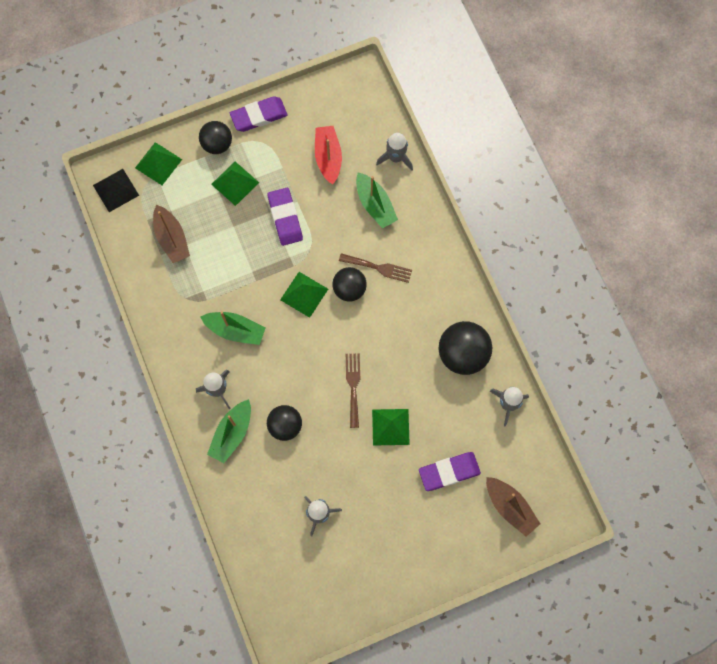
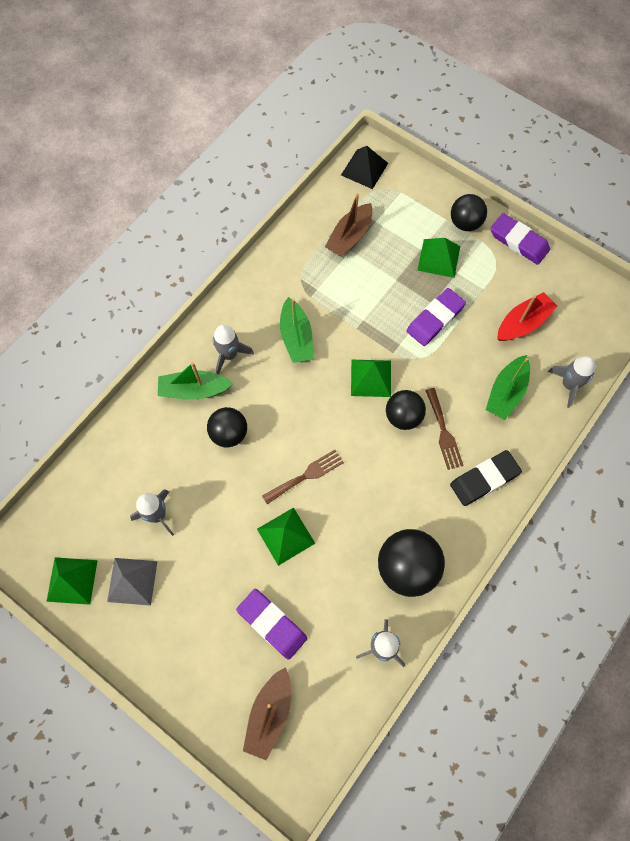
camera: 60 degrees right, 5 degrees down
(158, 163) = (412, 187): green pyramid -> green pyramid (72, 580)
(360, 558) = (132, 581): none -> grey pyramid
(430, 262) = (484, 479): none -> black eraser

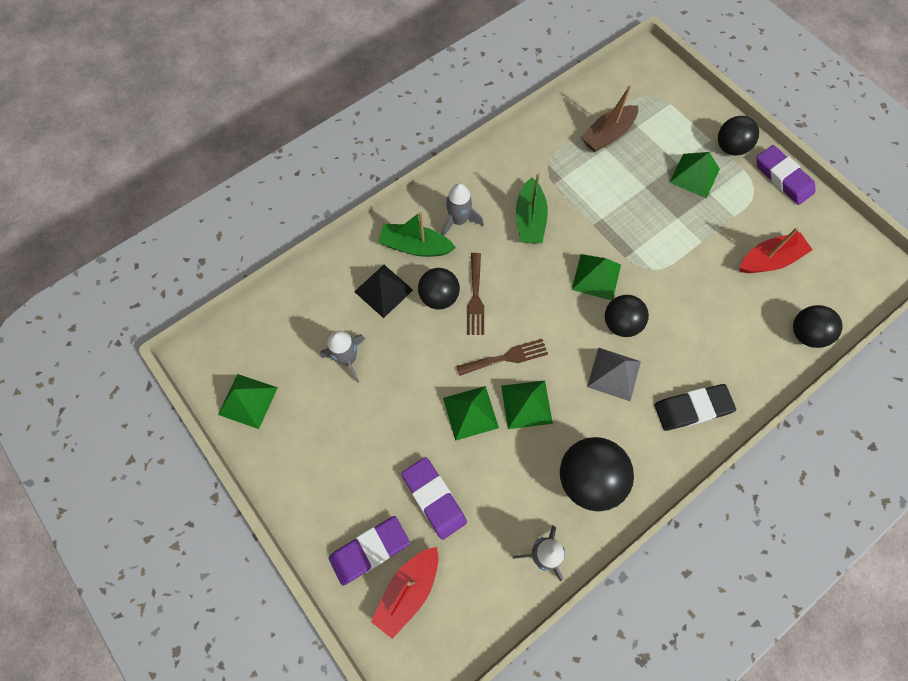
camera: 15 degrees right, 0 degrees up
(132, 581) = (306, 417): grey pyramid -> grey pyramid (614, 374)
(269, 714) = (408, 590): brown boat -> red boat
(335, 514) = (526, 404): none -> green pyramid
(364, 169) = (638, 74): black pyramid -> black pyramid (383, 290)
(435, 319) = (677, 234): purple eraser -> purple eraser (369, 550)
(443, 432) = (660, 349): brown fork -> brown fork (475, 298)
(506, 392) = (735, 325): green boat -> none
(569, 384) = (805, 334): grey rocket -> black ball

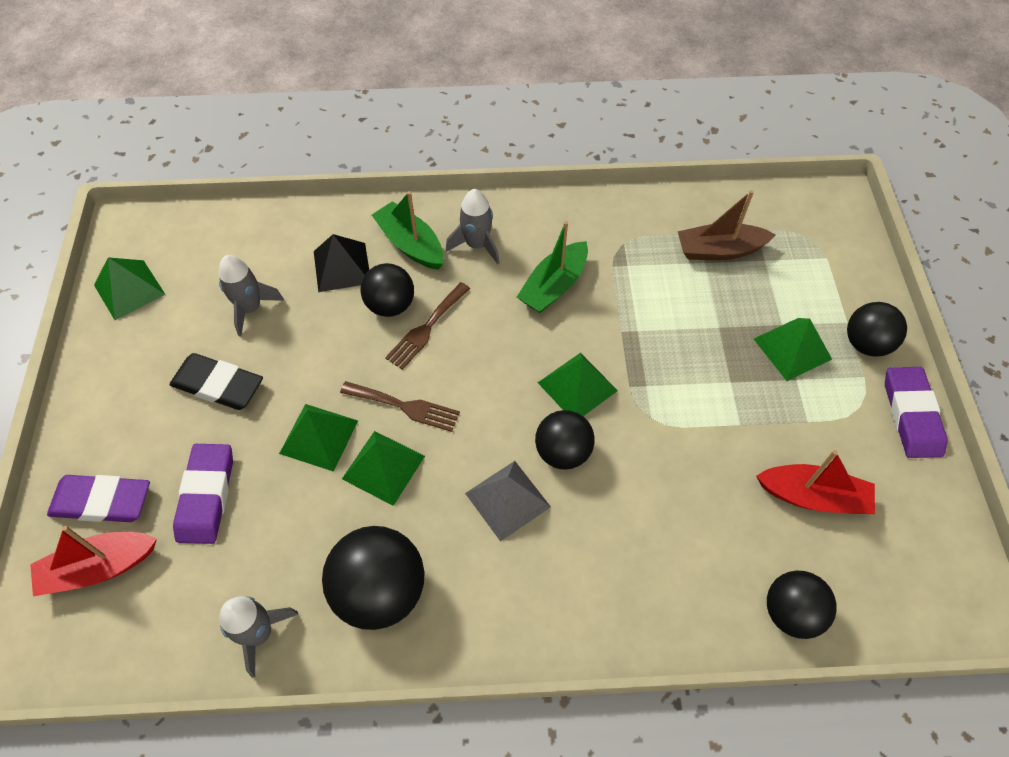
camera: 35 degrees right, 10 degrees down
(692, 408) = (567, 600): black eraser -> black eraser (218, 385)

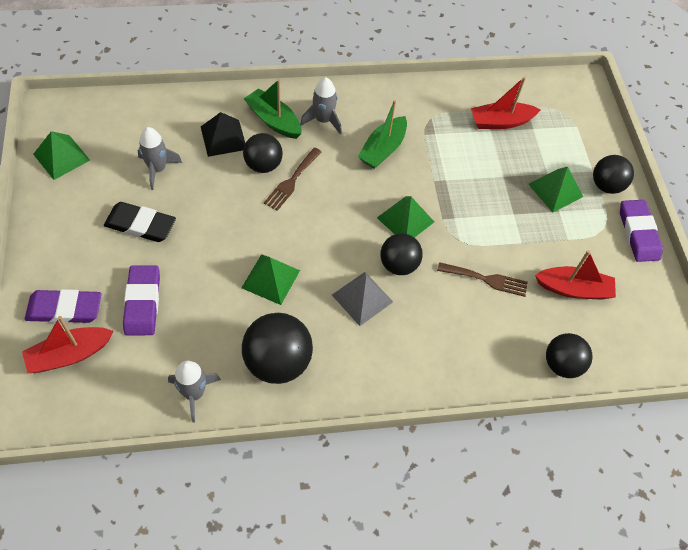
camera: 10 degrees left, 0 degrees up
(319, 436) = (221, 259): green pyramid -> none
(405, 406) = (282, 236): brown fork -> brown fork (486, 279)
(719, 250) = (500, 122): brown boat -> red boat

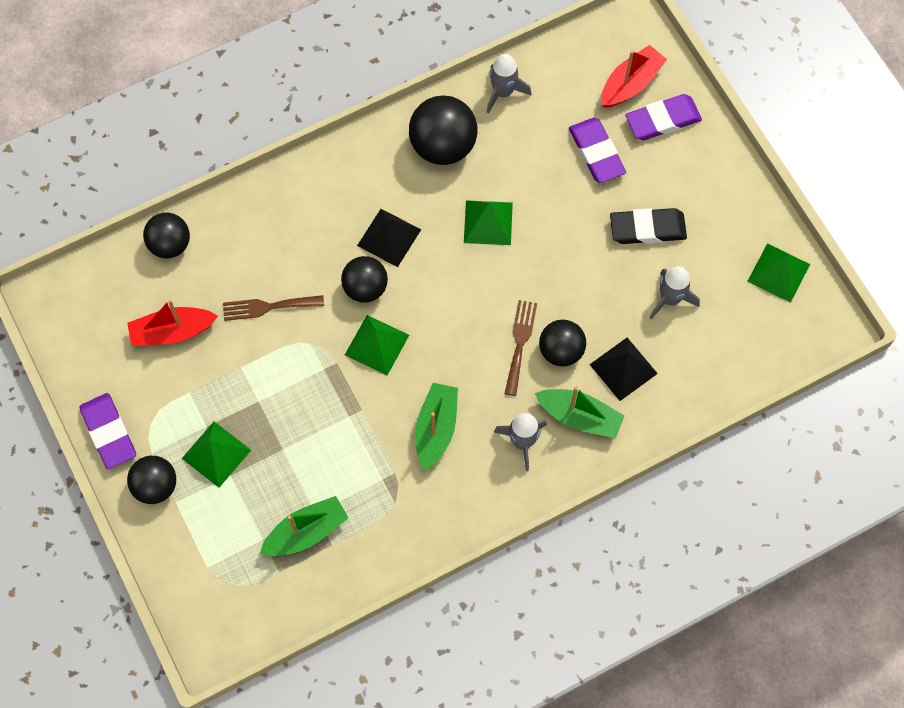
camera: 165 degrees right, 10 degrees up
(362, 298) = (389, 237): grey pyramid -> black pyramid
(500, 122) = (306, 532): red boat -> green boat

